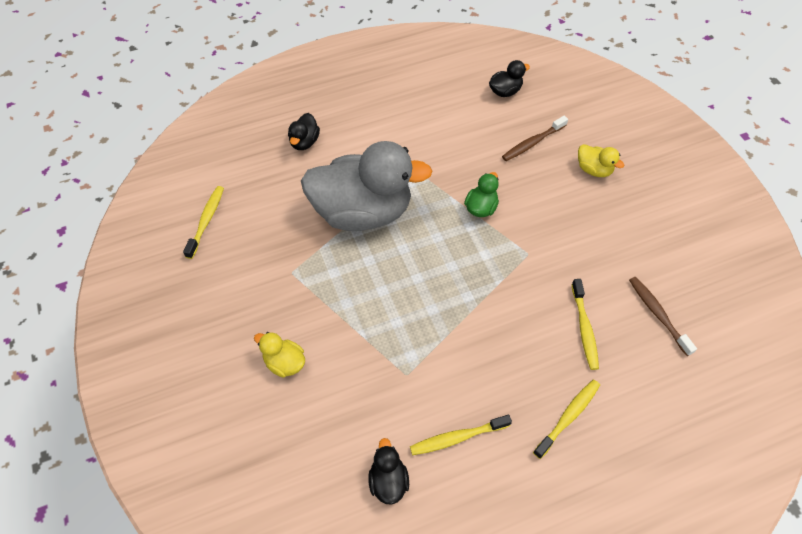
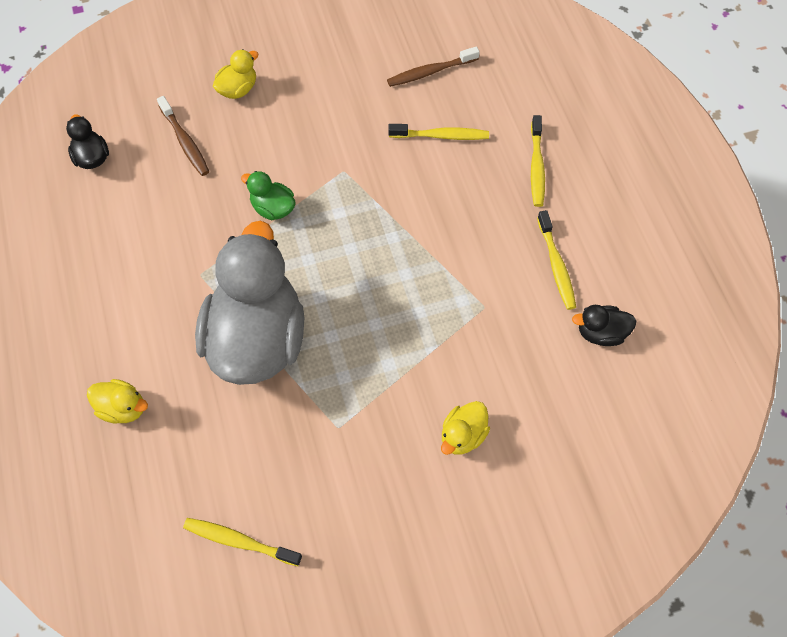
camera: 85 degrees left, 5 degrees up
(304, 142) = (123, 408): black duck -> yellow duck
(568, 417) = (536, 167): yellow toothbrush -> yellow toothbrush turned 135 degrees counterclockwise

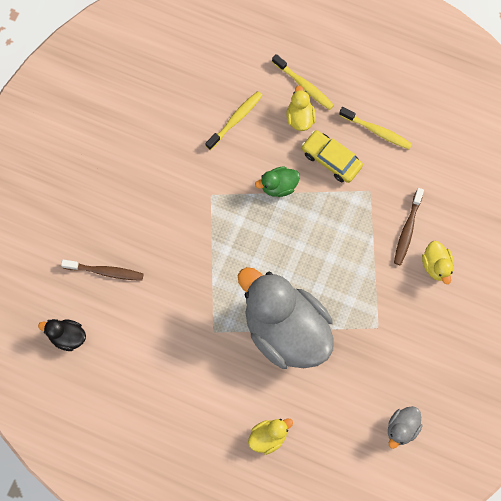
camera: 50 degrees left, 10 degrees up
(238, 89) = (92, 210): yellow duck -> yellow duck (300, 118)
(239, 541) = (402, 428): yellow toothbrush -> grey duck
(273, 208) = (202, 256): green duck -> green duck (278, 186)
(430, 72) = (182, 87): brown toothbrush -> brown toothbrush (407, 230)
(483, 246) = (331, 159): none -> yellow car
(601, 333) = (437, 144): black duck -> none

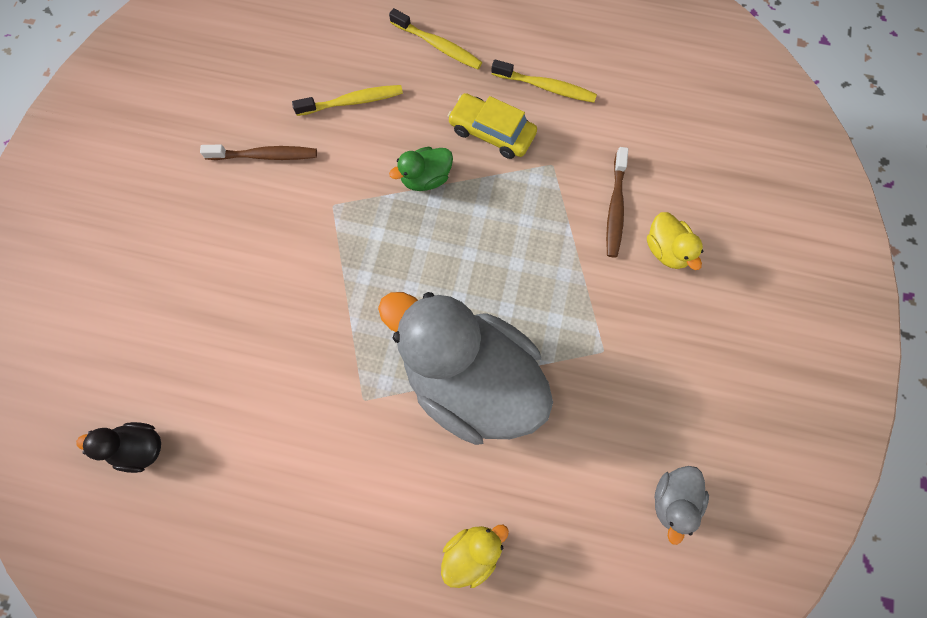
camera: 10 degrees left, 0 degrees up
(105, 271) = (191, 338): brown toothbrush -> brown toothbrush (265, 155)
(235, 119) = (352, 101): yellow toothbrush -> yellow toothbrush turned 45 degrees clockwise
(300, 118) = (440, 86): yellow duck -> none

